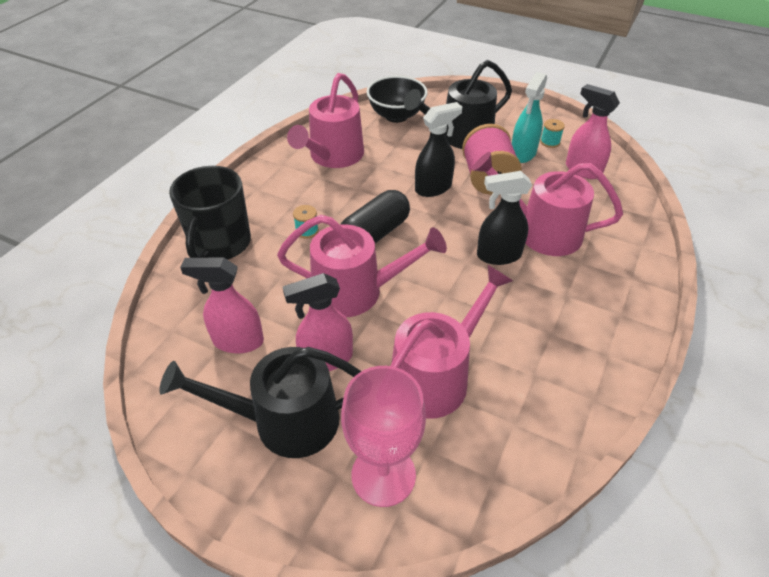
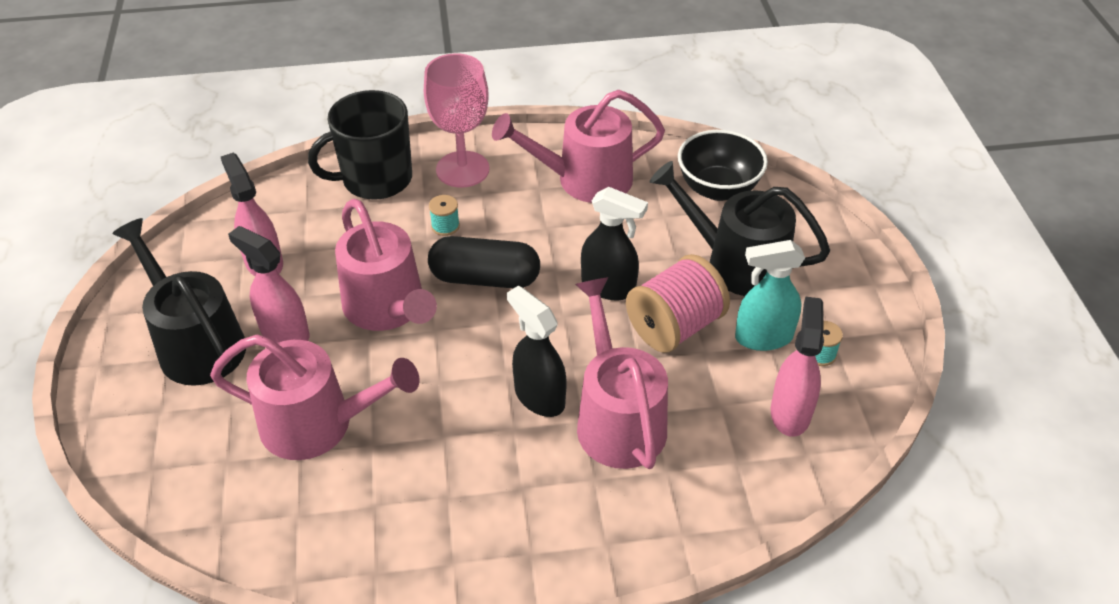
camera: 55 degrees right, 0 degrees up
(383, 475) = (179, 440): pink goblet -> pink goblet (462, 169)

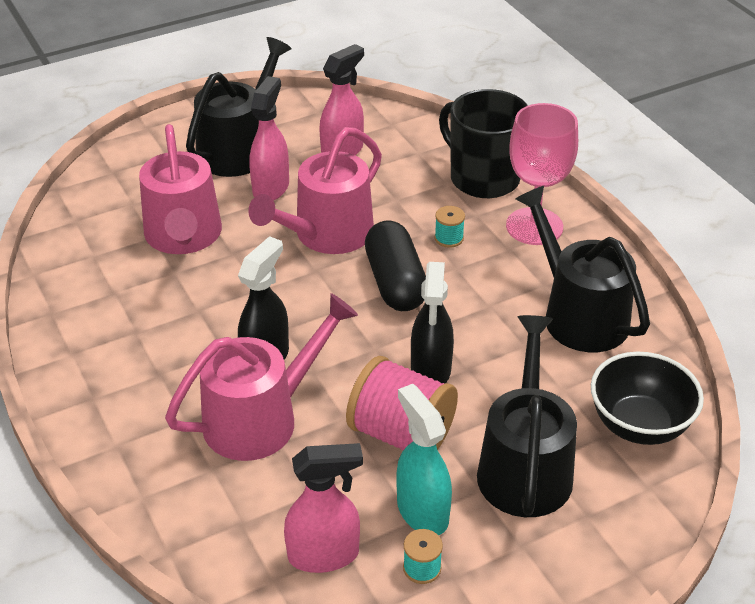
camera: 70 degrees right, 5 degrees down
(585, 180) = (579, 314): pink watering can -> black watering can

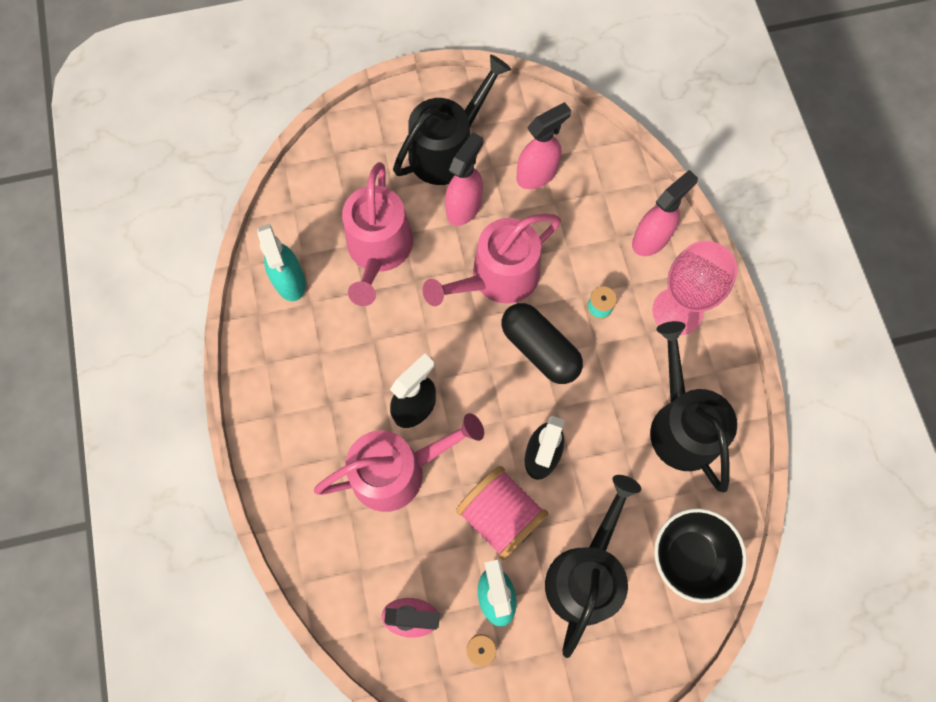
camera: 15 degrees right, 30 degrees up
(84, 279) = (290, 281): none -> turquoise spray bottle
(395, 283) = (540, 349): black capsule -> black capsule turned 45 degrees counterclockwise
(483, 178) = (651, 239): black mug -> pink spray bottle

